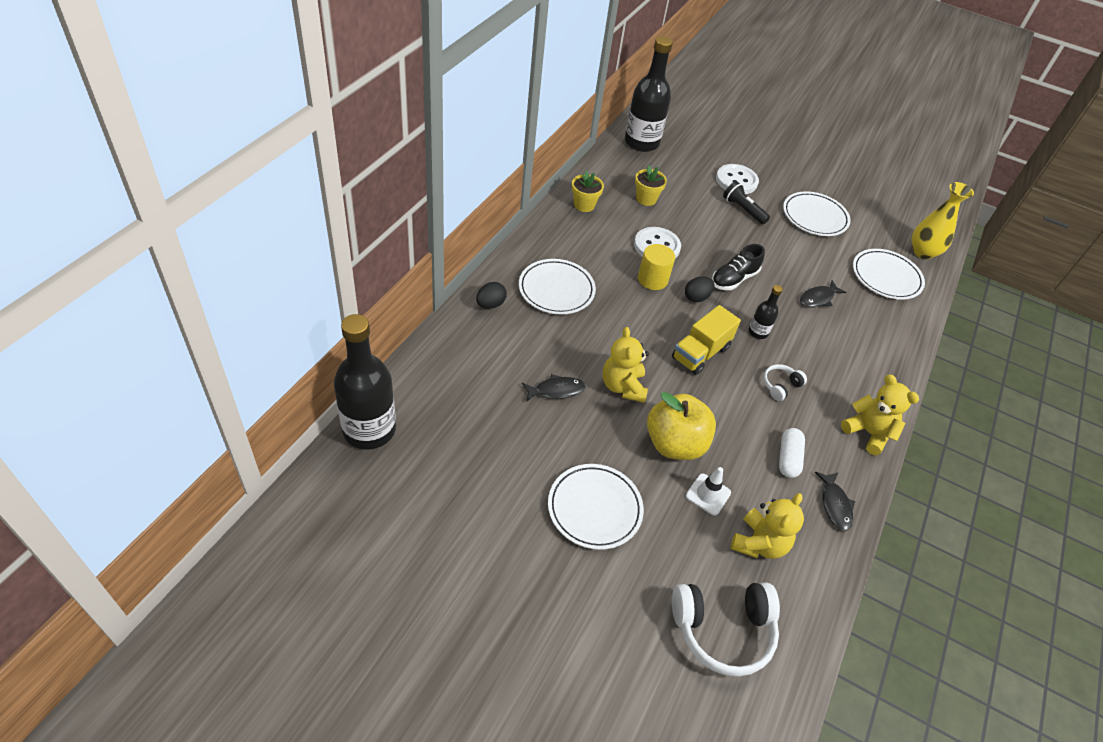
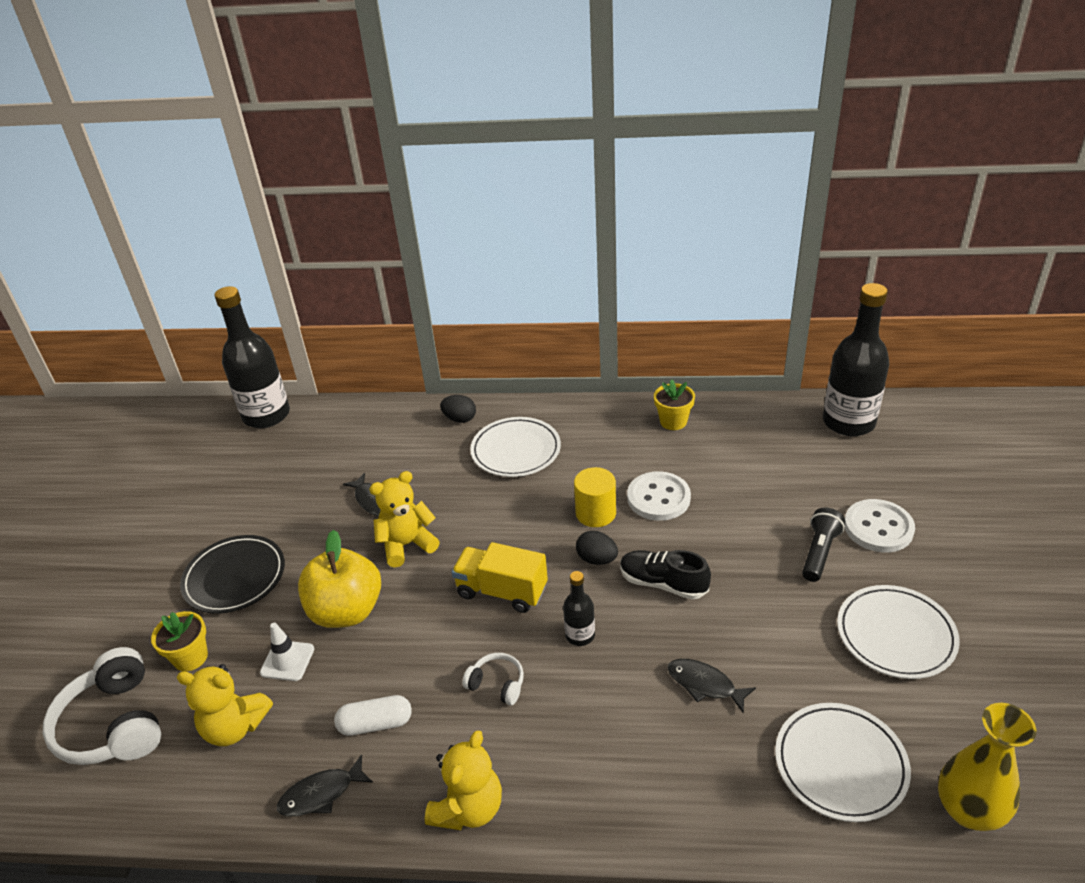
camera: 75 degrees right, 10 degrees down
(594, 508) = (235, 577): white plate -> black plate
(646, 199) = (739, 461): yellow flower pot -> yellow flower pot (190, 657)

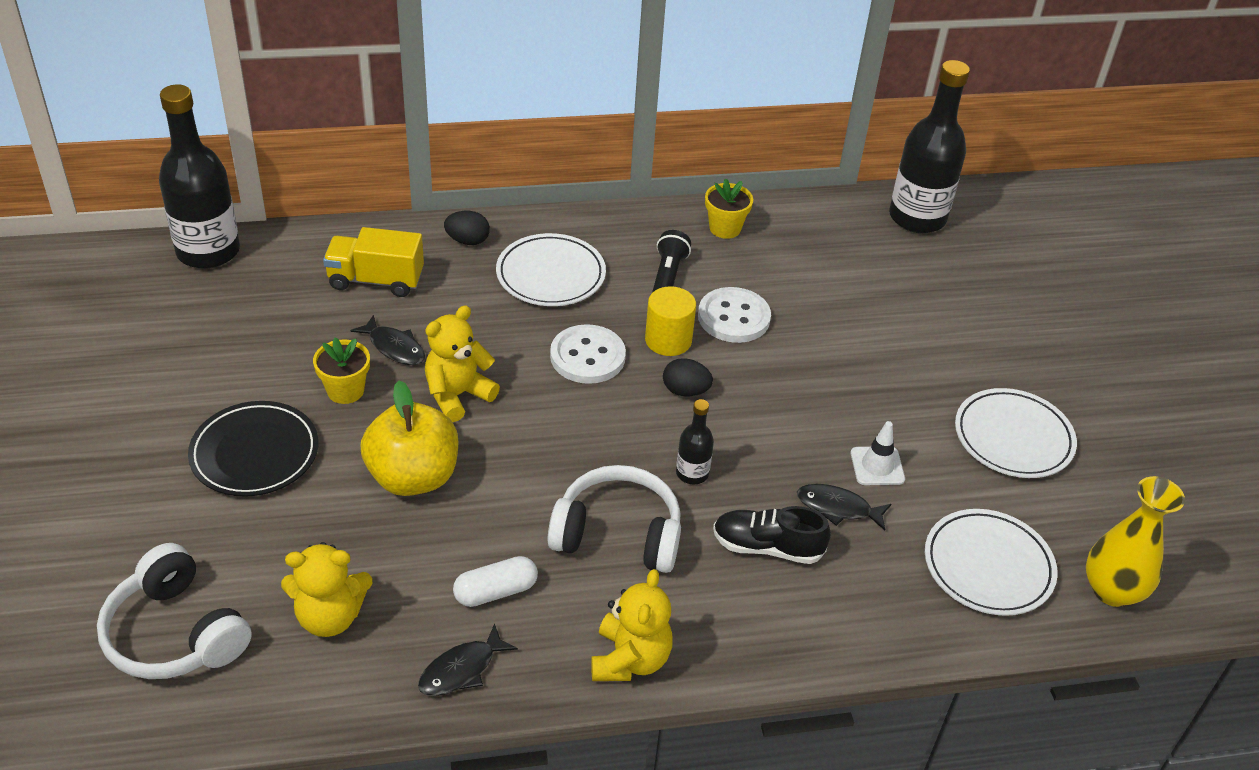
camera: 20 degrees left, 5 degrees up
(190, 657) = (239, 549): yellow flower pot -> yellow flower pot (345, 390)
(287, 661) = (363, 539): white traffic cone -> white traffic cone (877, 466)
(497, 684) = (618, 534): white headphones -> white headphones, size x2.01
(502, 591) = (589, 436): yellow truck -> yellow truck (376, 280)
(663, 583) = (765, 410): black shoe -> black shoe (767, 547)
(819, 552) = (920, 362): black flashlight -> black flashlight (667, 277)
(878, 528) = (973, 330): white button -> white button (587, 356)

